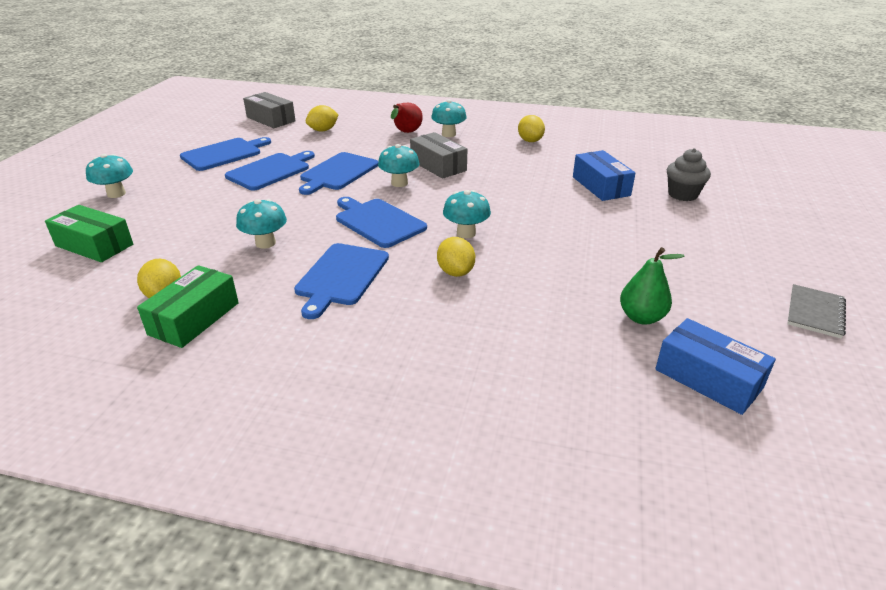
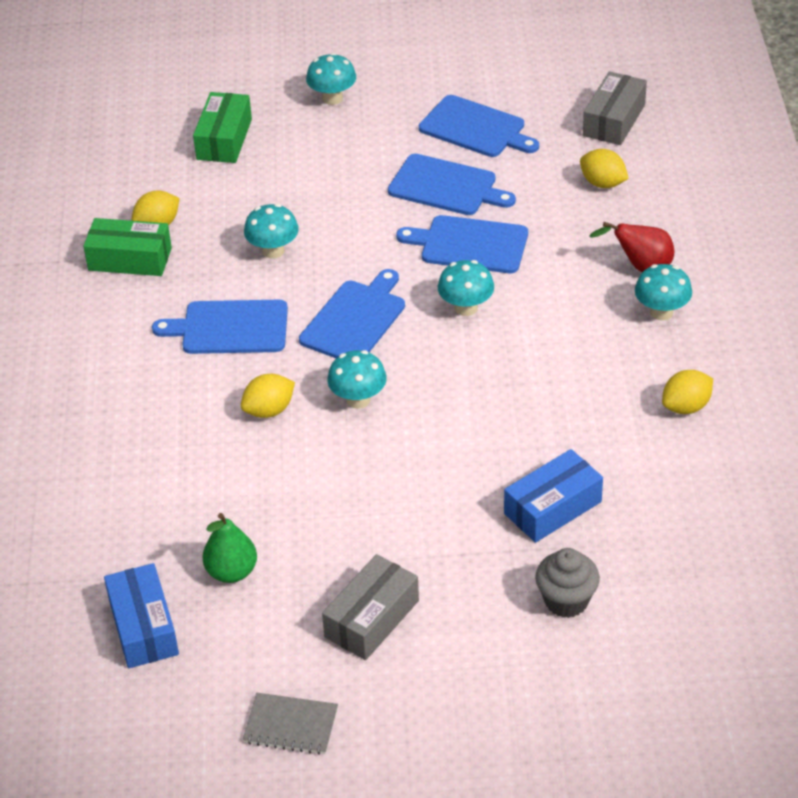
camera: 75 degrees right, 10 degrees up
(438, 165) = (539, 329): grey box -> grey box (372, 619)
(708, 378) = (143, 627): blue box -> blue box turned 45 degrees counterclockwise

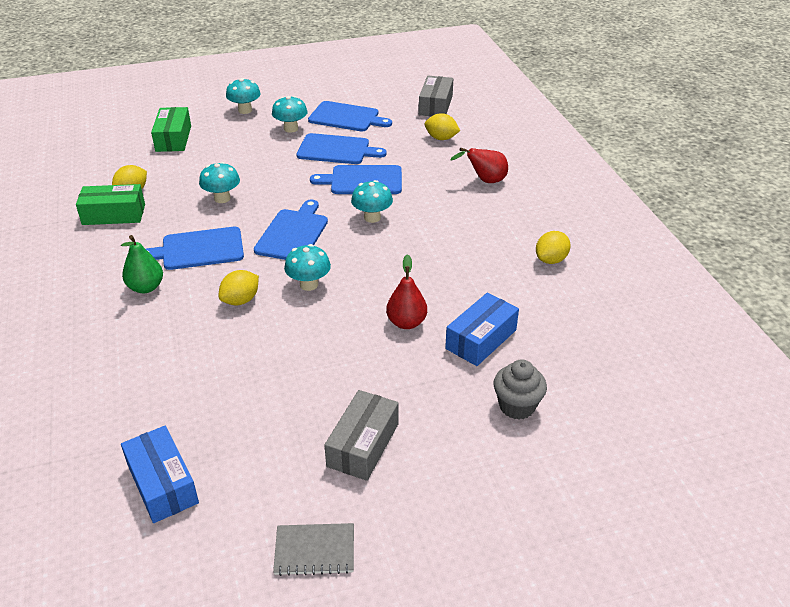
camera: 15 degrees left, 5 degrees down
(232, 572) = (234, 425): green pear -> green pear (146, 287)
(466, 471) = (406, 323): none -> red pear
(661, 312) = (509, 205): turquoise mushroom -> turquoise mushroom (291, 128)

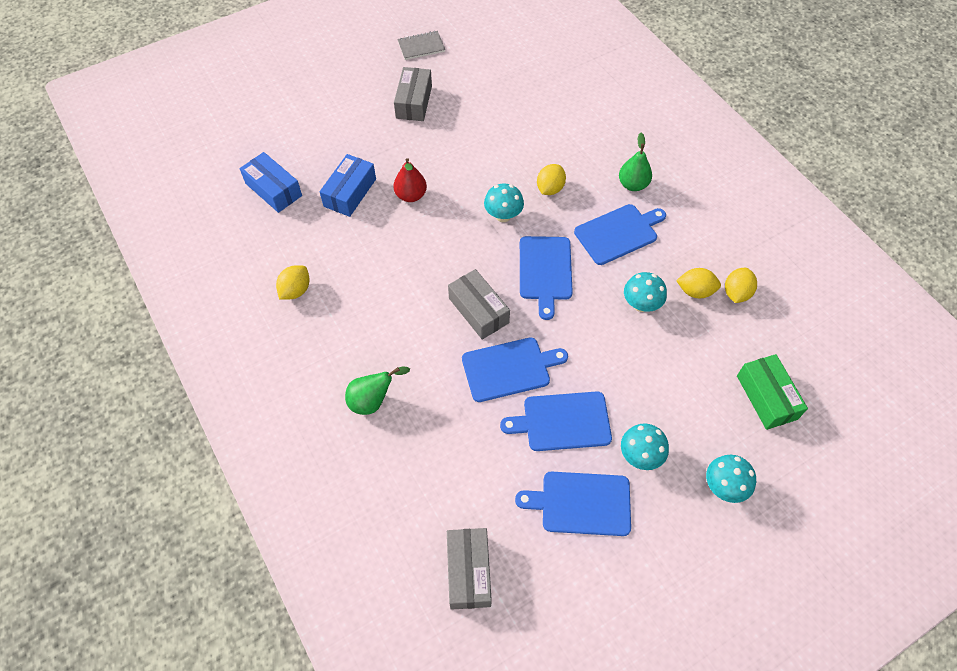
camera: 165 degrees right, 20 degrees up
(114, 214) = (727, 258): green box -> none
(162, 484) = (521, 60): blue box -> blue box (273, 189)
(372, 217) = (478, 310): turquoise mushroom -> grey box
(441, 138) = (441, 481): yellow lemon -> yellow lemon (695, 291)
(485, 181) = (373, 401): red pear -> green pear
(517, 406) = (318, 145): grey cupcake -> none

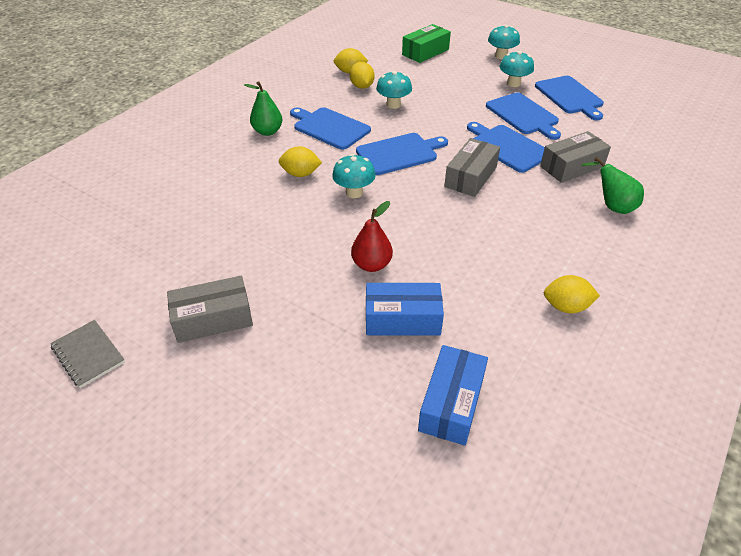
camera: 115 degrees left, 15 degrees down
(469, 571) = (665, 124): grey box -> grey box (571, 166)

